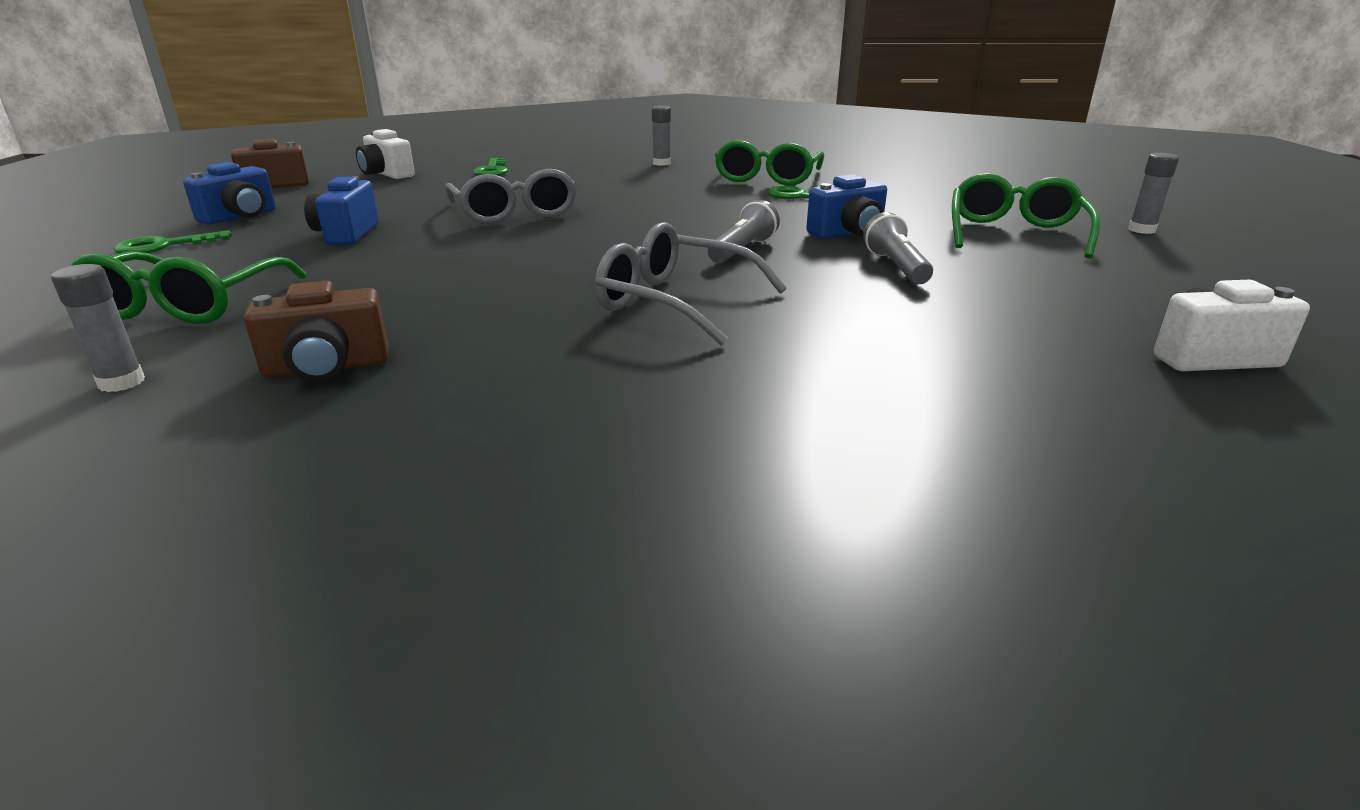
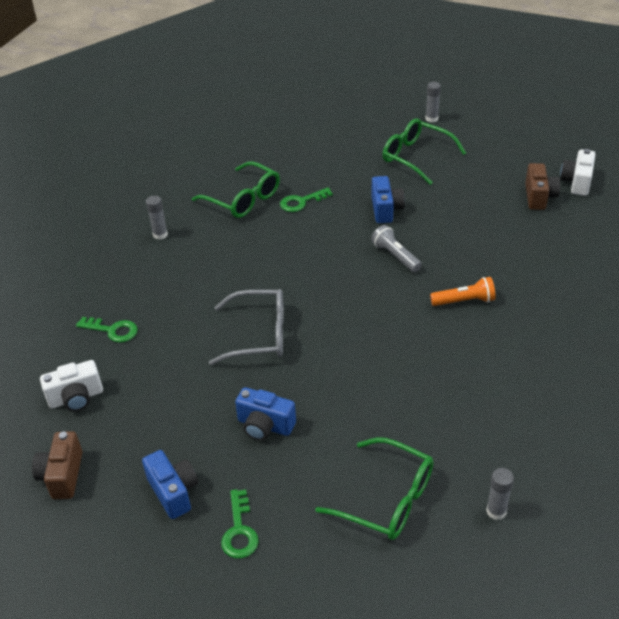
camera: 65 degrees left, 15 degrees up
(327, 368) = (504, 433): brown camera -> brown camera (539, 197)
(674, 302) = (464, 301): grey glasses -> orange flashlight
(896, 267) = (447, 215): grey flashlight -> none

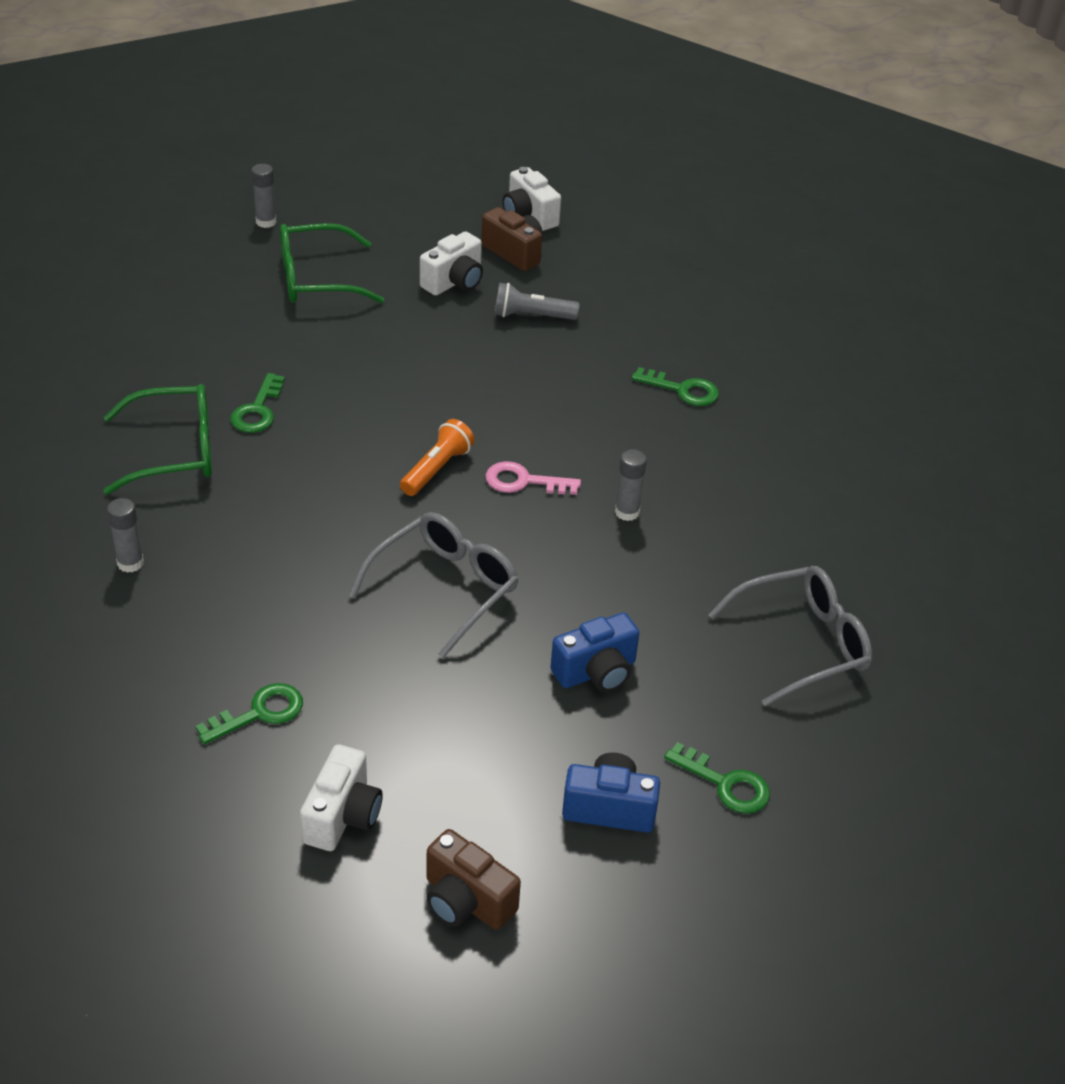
camera: 55 degrees left, 0 degrees up
(370, 311) = (524, 481): none -> pink key
(385, 209) = (373, 360): blue camera -> none
(387, 499) = (802, 643): green glasses -> grey glasses
(395, 256) = (462, 406): grey flashlight -> grey flashlight (532, 316)
(464, 301) = (598, 408): orange flashlight -> orange flashlight (437, 469)
(483, 194) = (454, 282): none -> white camera
(496, 511) = (894, 580): grey glue stick -> grey glue stick (627, 512)
(527, 322) = (682, 390): none -> green key

